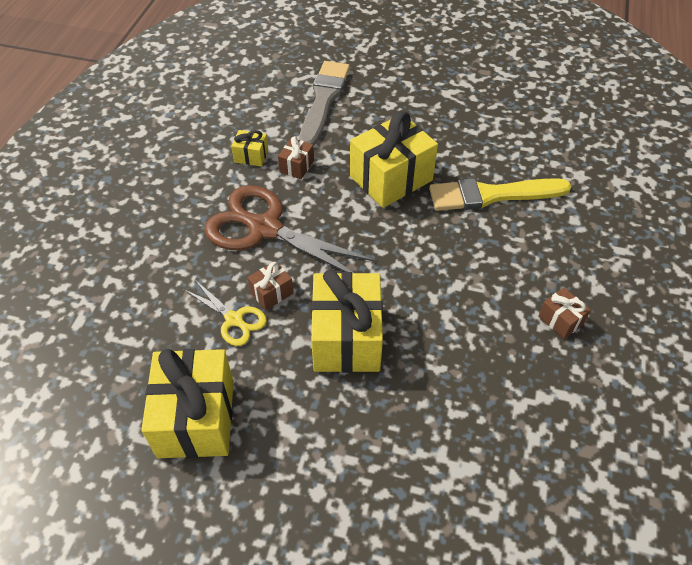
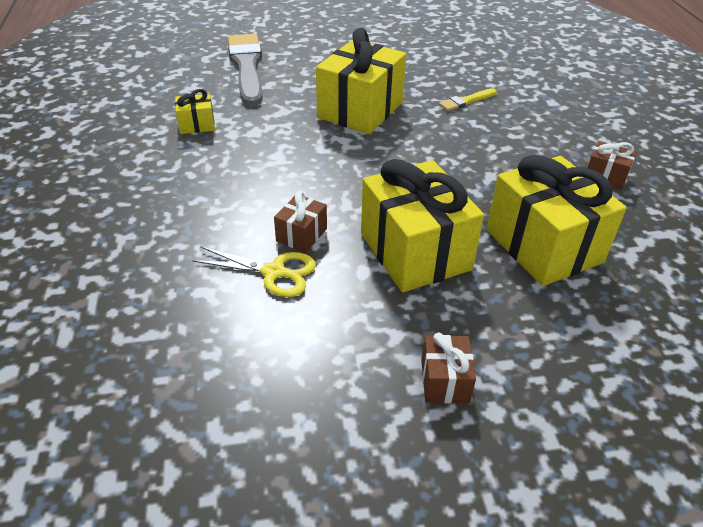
camera: 25 degrees left, 10 degrees down
(196, 418) = (292, 387): yellow gift -> yellow gift (543, 246)
(264, 228) = (253, 181): brown scissors -> none
(296, 166) = (254, 122): brown gift -> brown gift (445, 381)
(492, 195) = (466, 101): yellow brush -> yellow brush, size x0.45

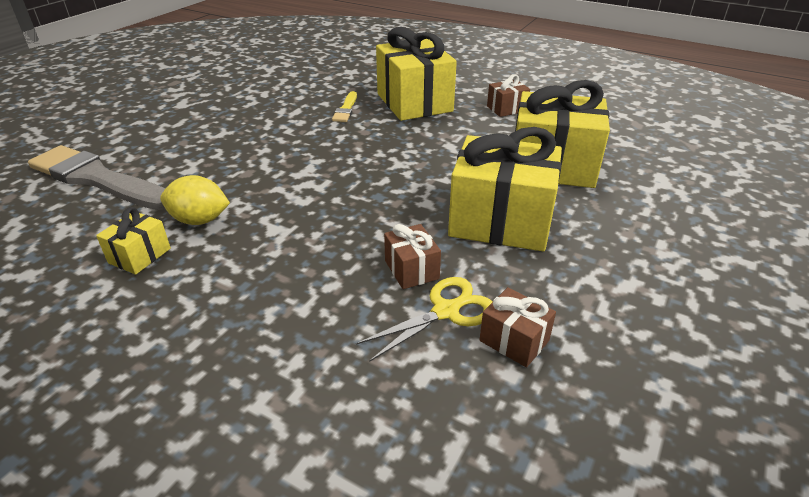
camera: 50 degrees left, 5 degrees down
(252, 124) = (200, 220): none -> yellow lemon
(360, 110) = (279, 156): yellow gift -> yellow gift (414, 103)
(445, 381) = (661, 280): brown gift -> brown gift (514, 340)

